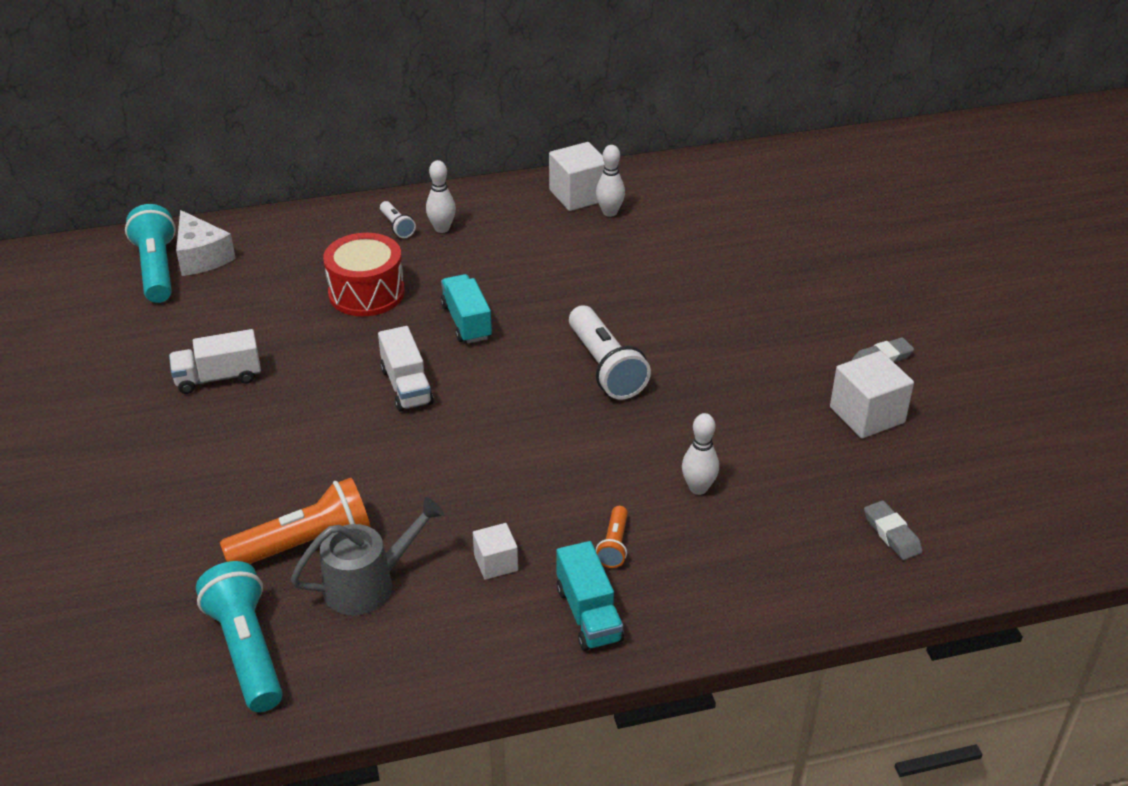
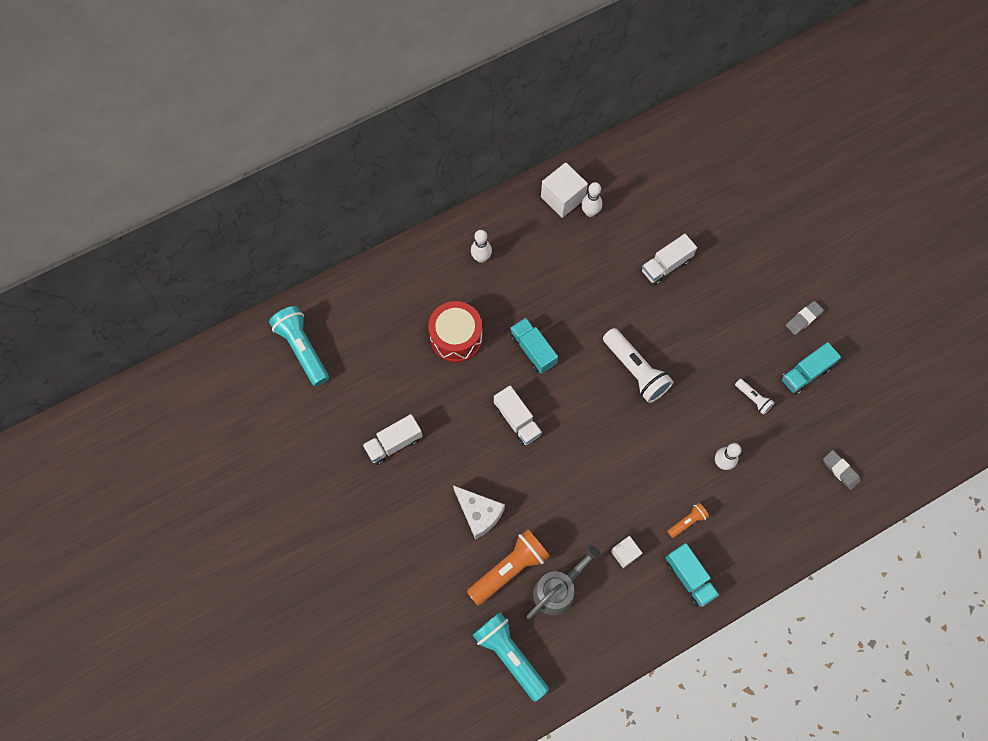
camera: 15 degrees left, 30 degrees up
(201, 257) = (327, 329): white cheese -> white cheese (479, 514)
(397, 226) = (449, 263): white flashlight -> white flashlight (753, 399)
(614, 545) = (687, 521): orange flashlight -> orange flashlight turned 120 degrees counterclockwise
(694, 275) = (666, 265): none -> white truck
(867, 415) = (805, 373): white cube -> turquoise truck

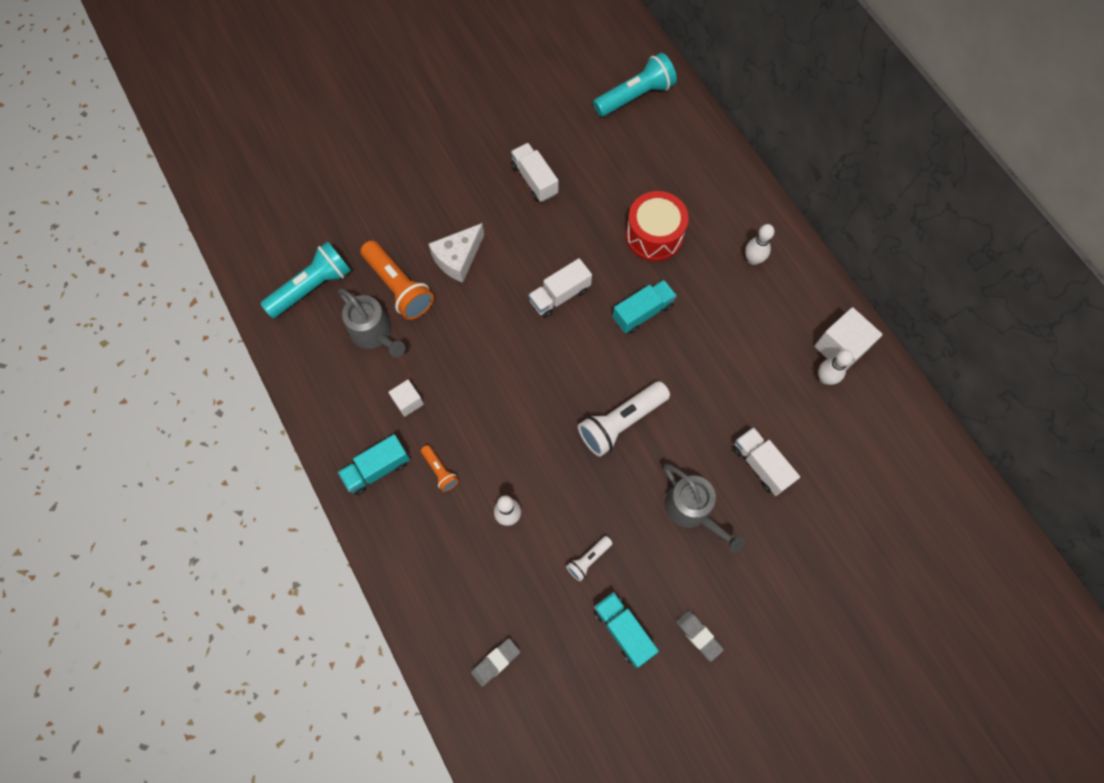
camera: 90 degrees right, 0 degrees up
(706, 318) = (692, 510): none -> grey watering can

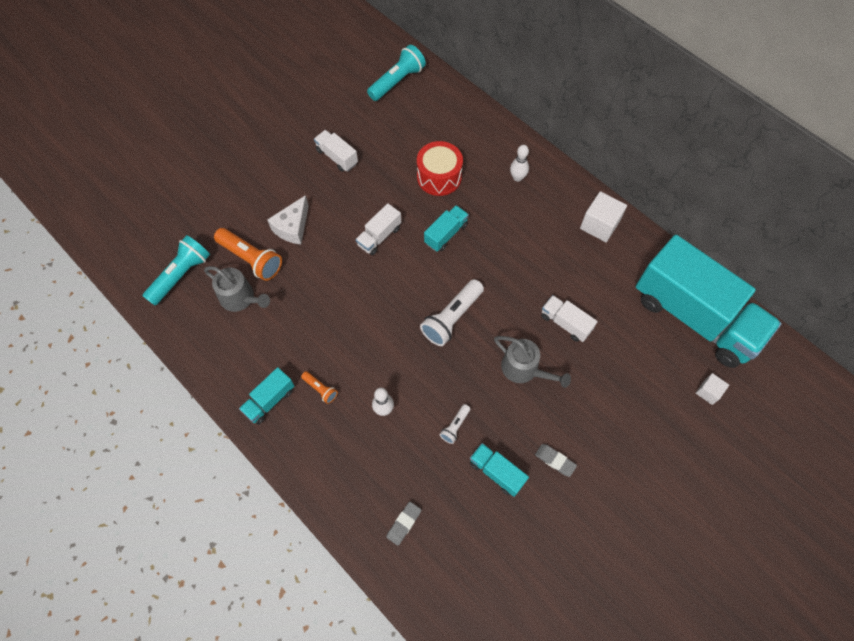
camera: 15 degrees left, 5 degrees down
(408, 401) = (281, 343): white cube -> white cube (708, 392)
(825, 378) = (594, 249): white bowling pin -> none
(929, 499) = (694, 317): none -> turquoise truck

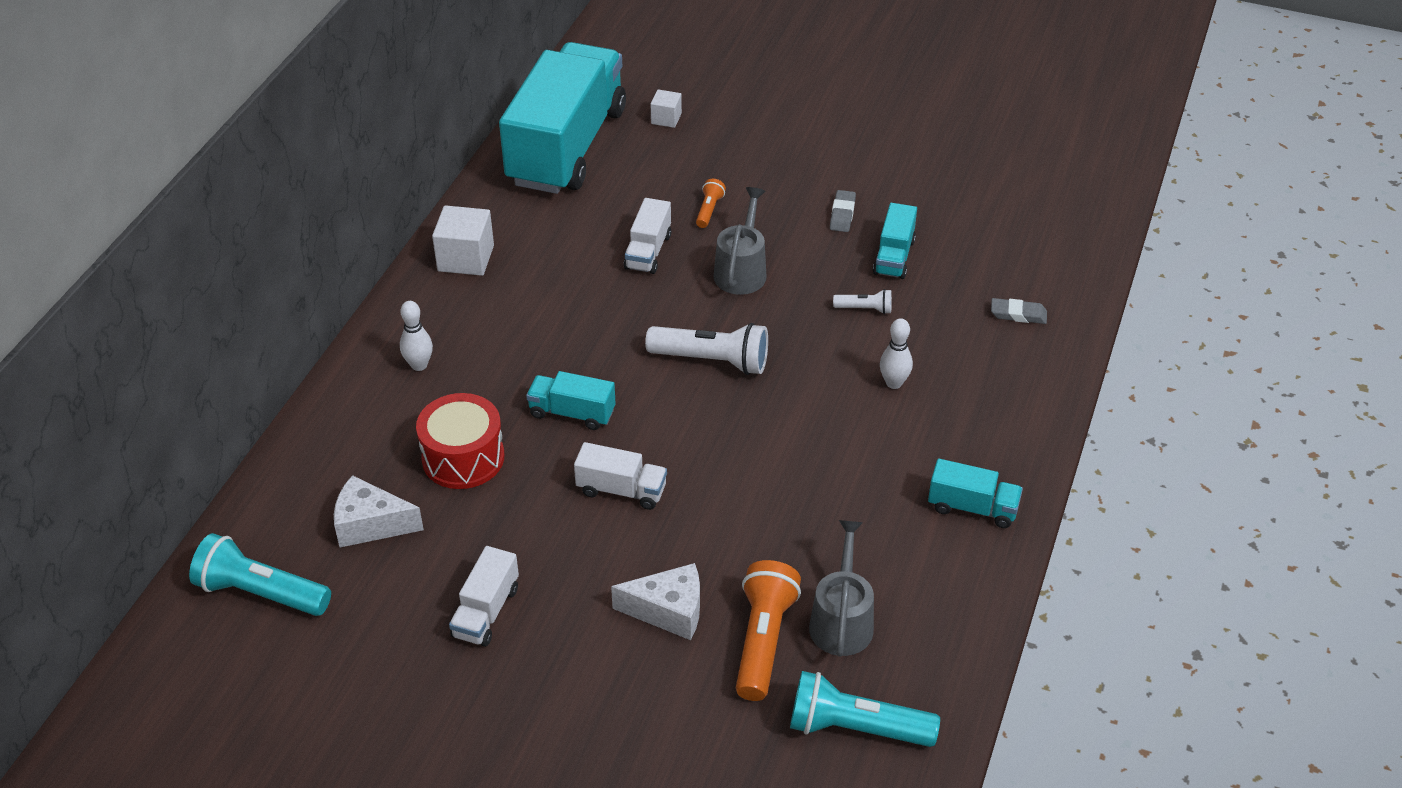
camera: 115 degrees left, 20 degrees down
(320, 389) = (915, 459): orange flashlight -> orange flashlight (709, 210)
(415, 129) = (370, 524): none -> white cheese

